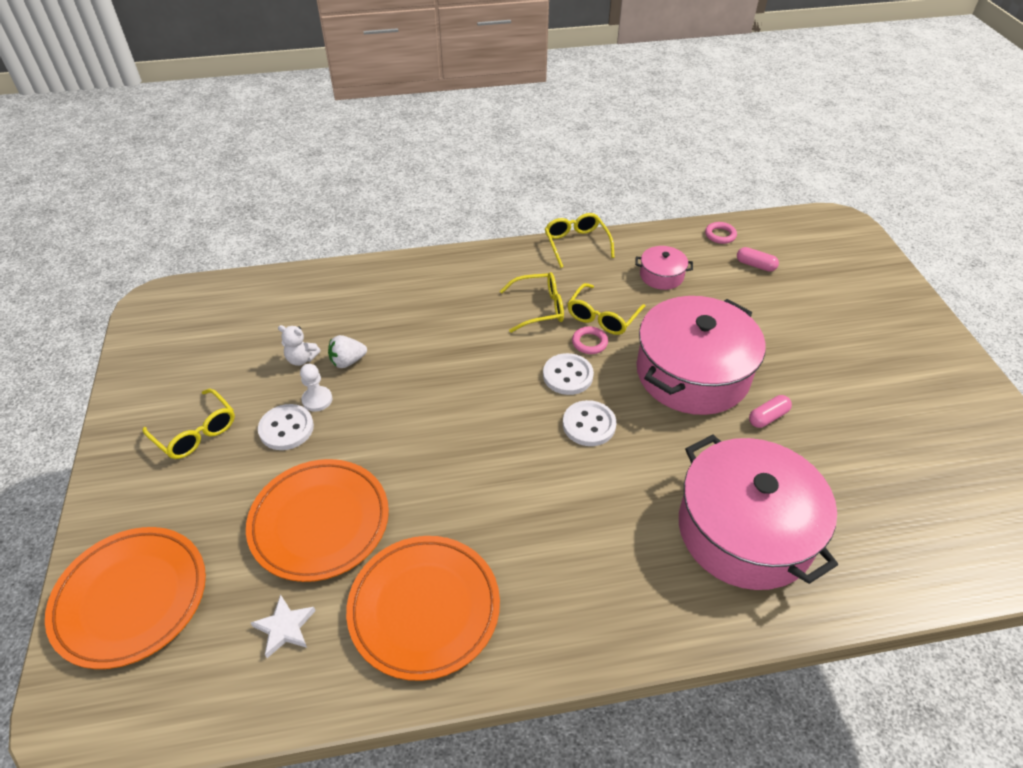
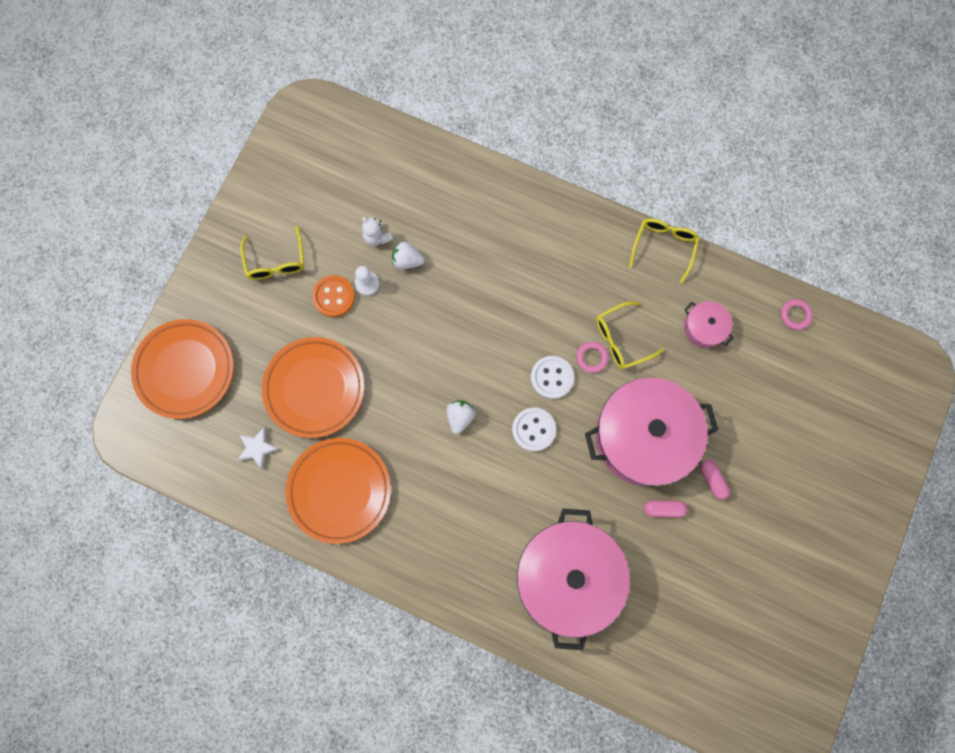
camera: 35 degrees right, 30 degrees up
(286, 428) = (334, 297): white button -> orange button
(506, 456) = (460, 417): none -> white strawberry
(538, 308) = (580, 298): yellow glasses -> none
(755, 265) = (793, 367): pink capsule -> pink capsule (712, 480)

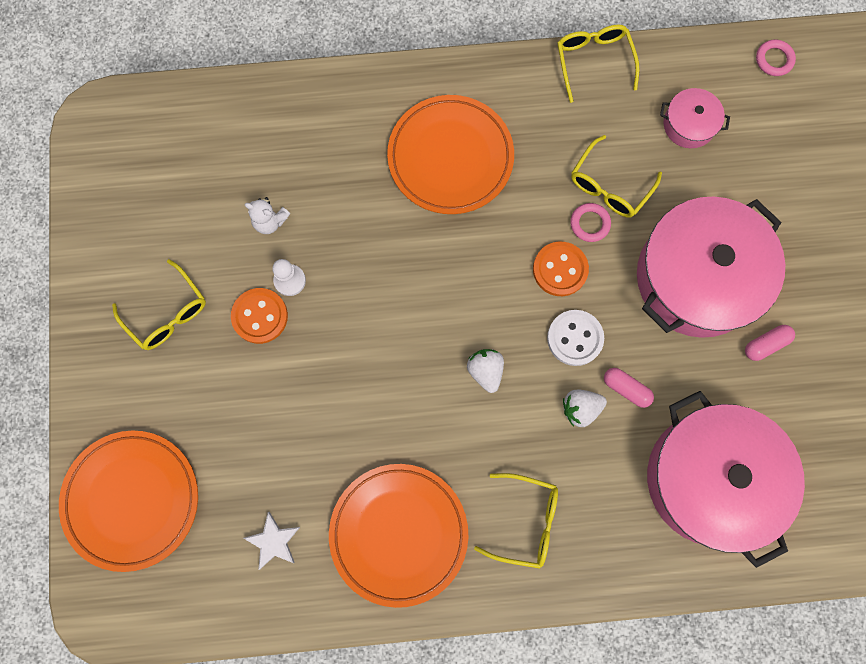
camera: 30 degrees left, 0 degrees up
(314, 388) = (299, 433): orange plate -> orange plate (450, 157)
(407, 260) = (320, 229): white strawberry -> white strawberry (580, 408)
(426, 531) = (525, 521): none -> yellow glasses
(552, 377) = (560, 269): white button -> orange button
(712, 480) = (797, 283): pink capsule -> pink capsule (626, 388)

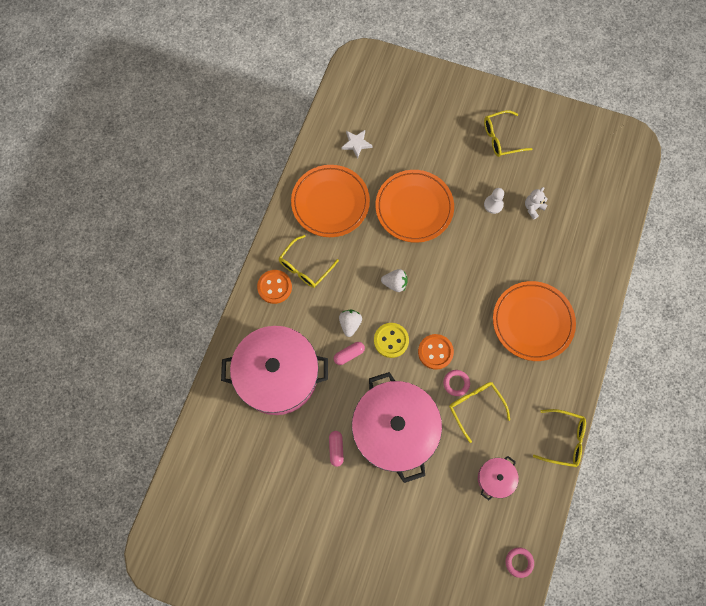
camera: 115 degrees right, 5 degrees down
(132, 500) = (409, 89): orange plate -> orange plate (414, 208)
(260, 316) = (479, 182): orange button -> orange button (274, 287)
(575, 338) = (391, 340): white button -> yellow button

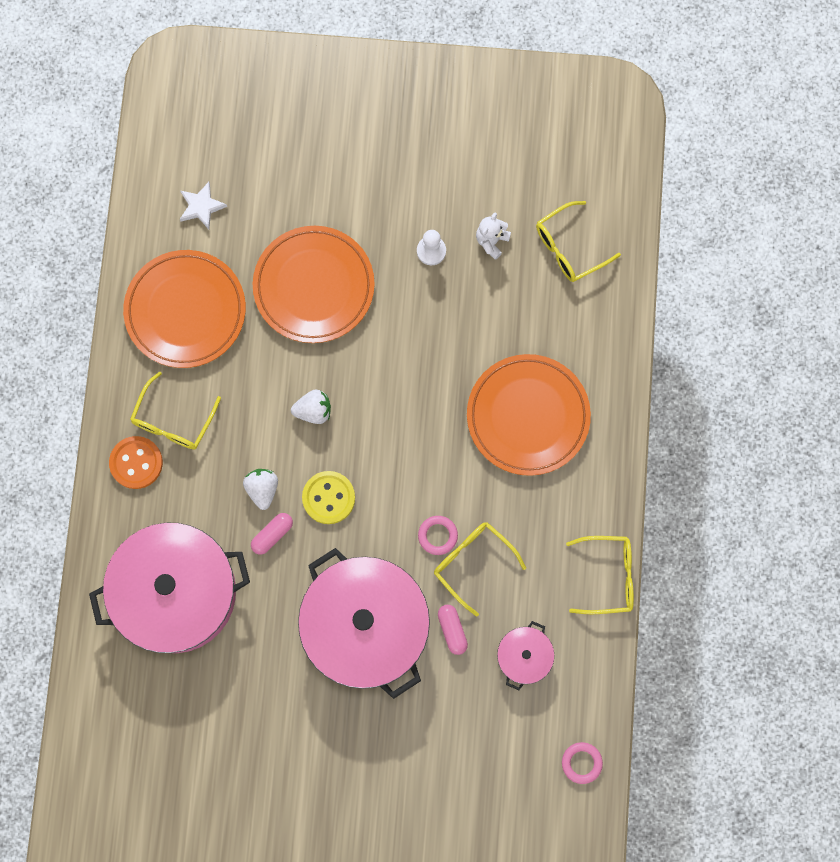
camera: 15 degrees left, 5 degrees up
(336, 449) = (288, 676): pink capsule -> pink capsule (452, 630)
(435, 352) = (397, 498): orange button -> none
(501, 138) = (420, 141): yellow glasses -> yellow glasses (570, 247)

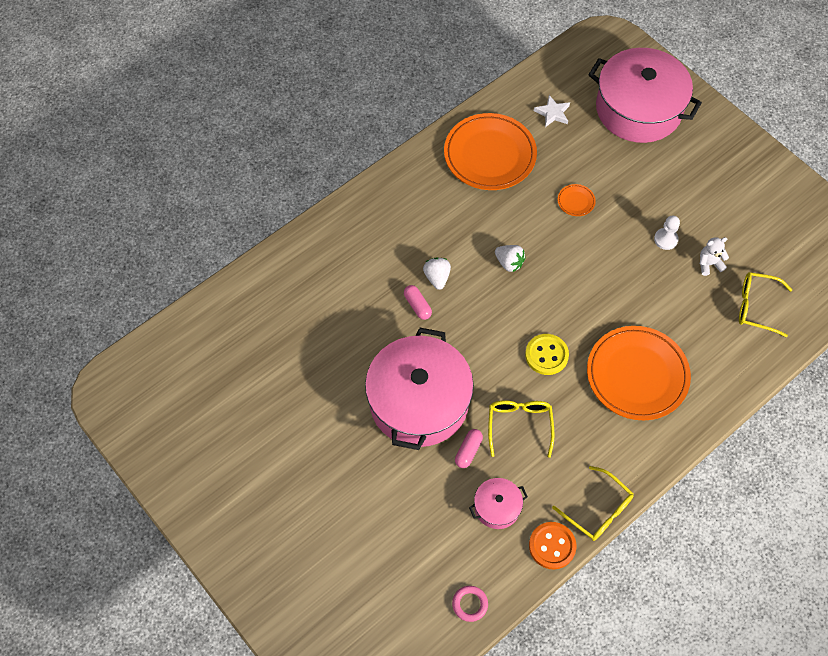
camera: 45 degrees right, 15 degrees down
(136, 463) = (382, 205): orange button -> orange button (552, 546)
(173, 420) = (425, 201): yellow glasses -> none
(176, 592) = (332, 287): pink pot -> pink pot (638, 109)
(262, 489) = (437, 278): white strawberry -> white strawberry turned 45 degrees counterclockwise
(272, 535) = (417, 306): pink capsule -> pink capsule turned 60 degrees clockwise
(314, 286) = (576, 201): orange plate -> orange plate, size x0.40
(328, 498) = (470, 315): yellow button -> yellow button (546, 355)
(437, 535) = (513, 391): pink ring -> none

